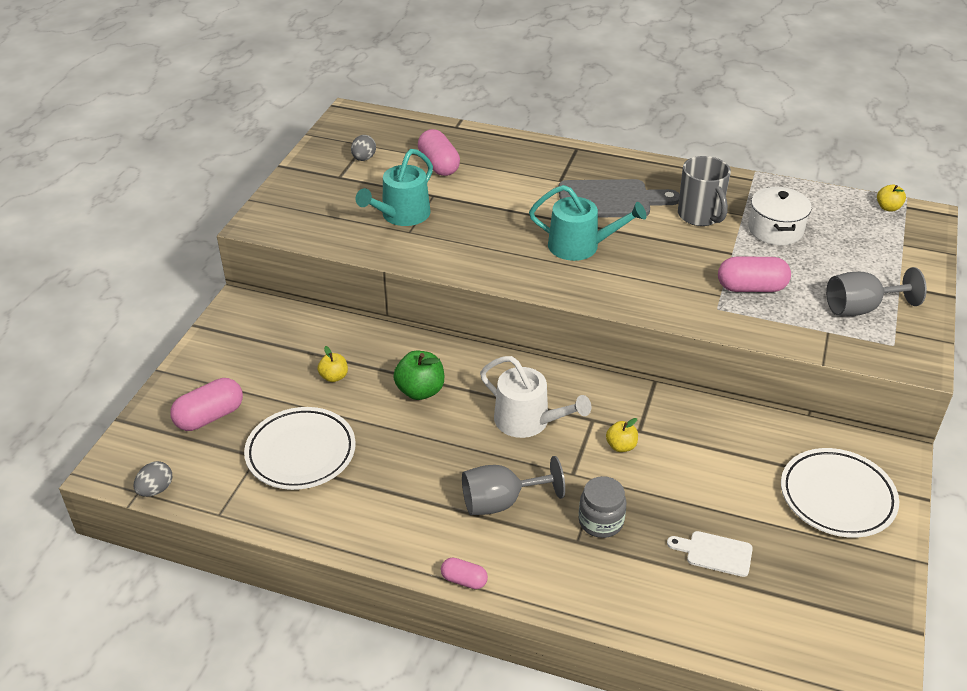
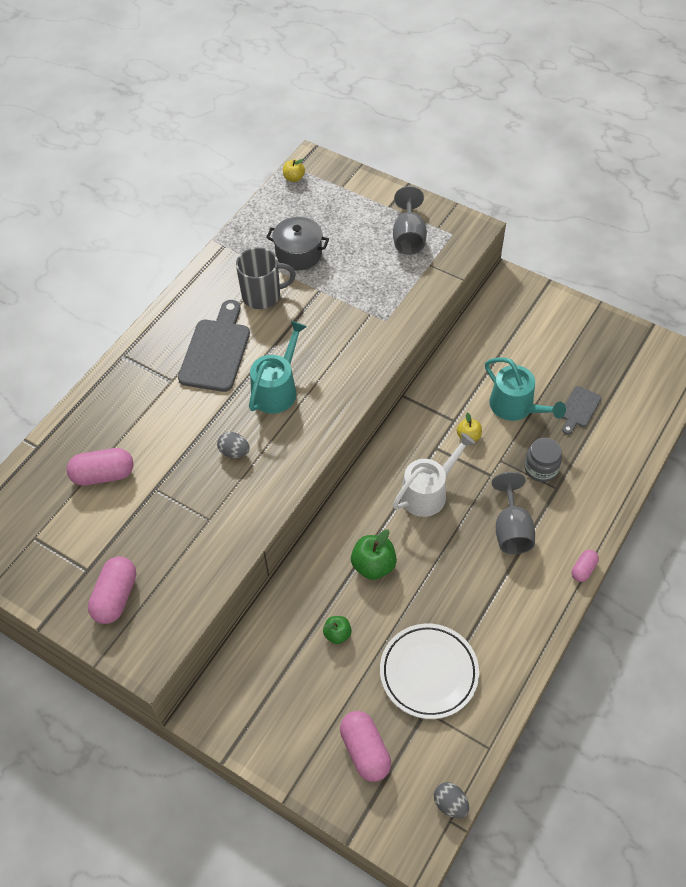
camera: 75 degrees left, 15 degrees up
(334, 377) = (337, 634): yellow apple -> green apple
(364, 158) = (61, 542): grey egg -> grey egg (234, 452)
(402, 215) = (179, 521): turquoise watering can -> turquoise watering can (515, 406)
(714, 553) = (579, 409): white cutting board -> grey cutting board
(751, 288) = (367, 292): pink capsule -> pink capsule (115, 597)
(775, 230) = (299, 254): white pot -> grey pot
(837, 497) = (540, 326): white plate -> none

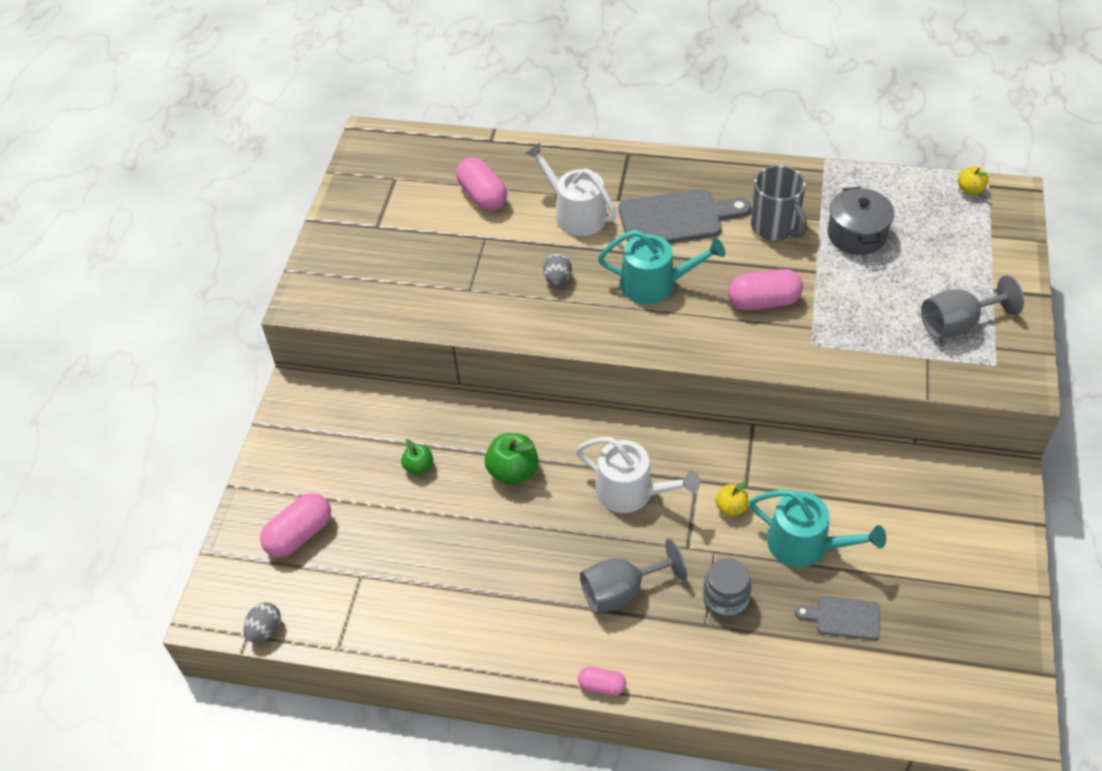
camera: 70 degrees right, 5 degrees down
(115, 597) = (357, 256): pink capsule -> pink capsule (763, 301)
(169, 415) = (576, 214): none -> white watering can
(428, 673) = (405, 564): white plate -> none
(515, 406) = (804, 544): turquoise watering can -> turquoise watering can turned 90 degrees counterclockwise

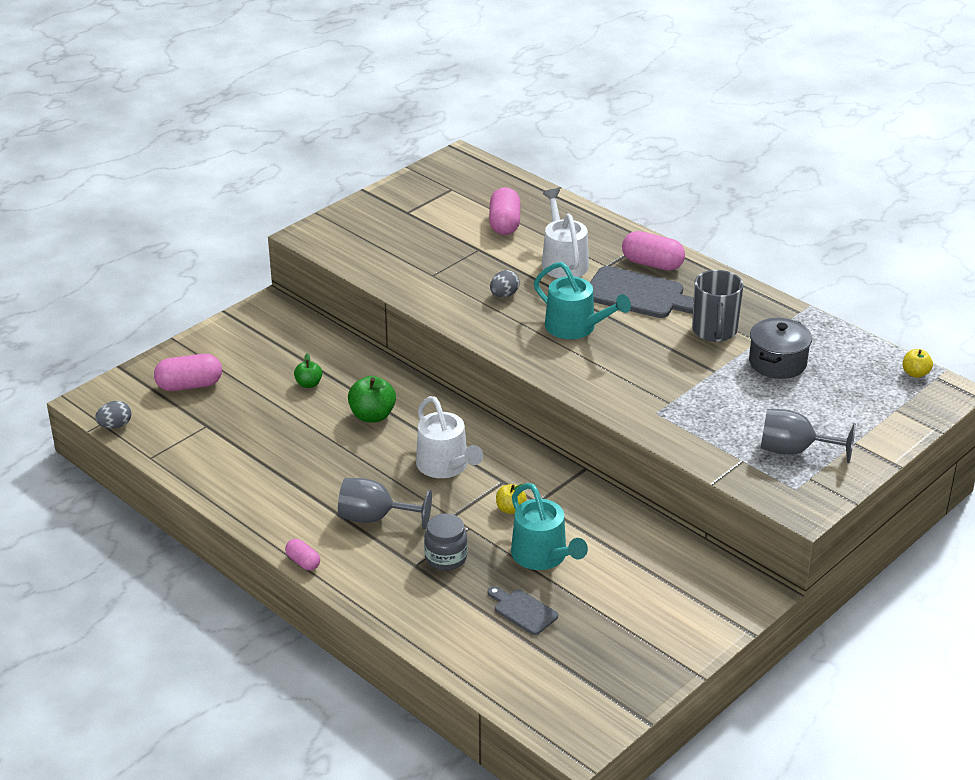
camera: 30 degrees right, 15 degrees down
(763, 301) = (649, 372): pink capsule -> pink capsule (652, 264)

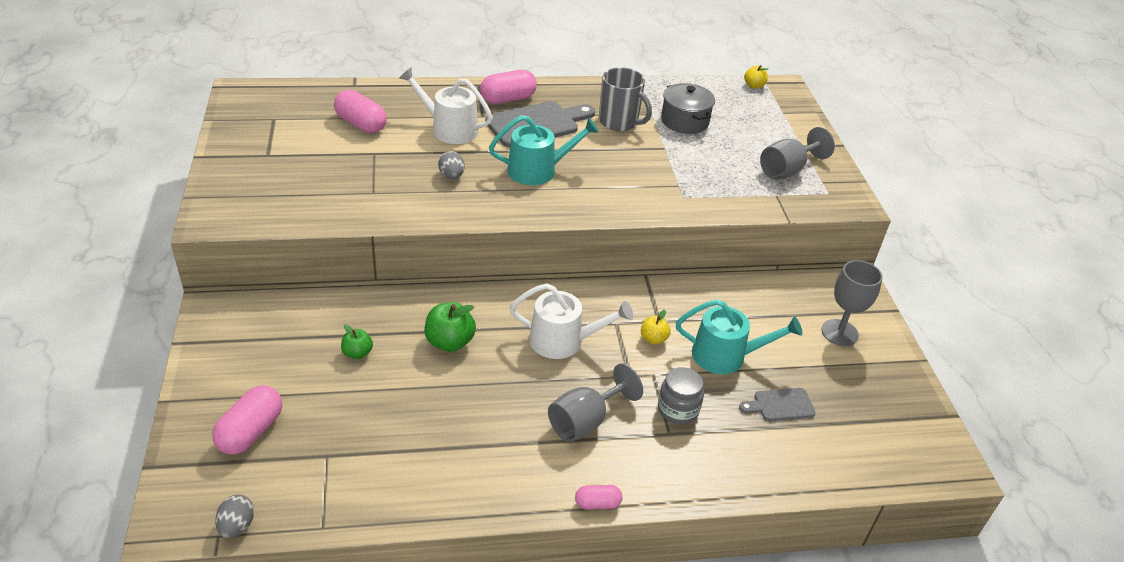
camera: 55 degrees left, 5 degrees up
(666, 610) = (839, 332): none -> grey goblet

